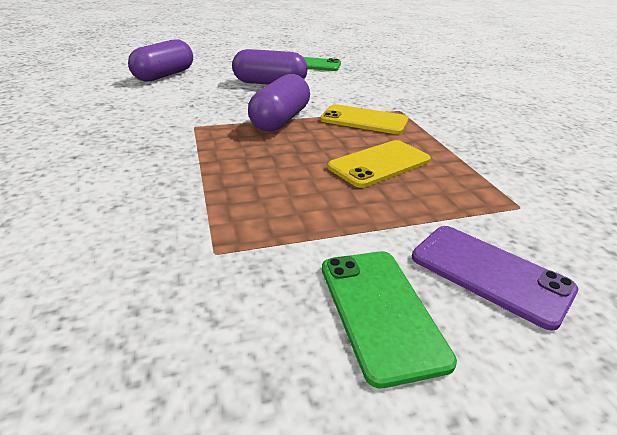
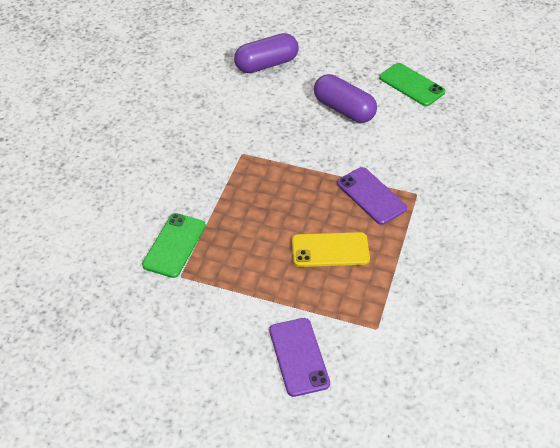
camera: 35 degrees right, 15 degrees up
(280, 120) = (307, 170): purple capsule -> none
(364, 120) = (371, 196): yellow phone -> purple phone
(380, 311) = (226, 346): green phone -> green phone (174, 245)

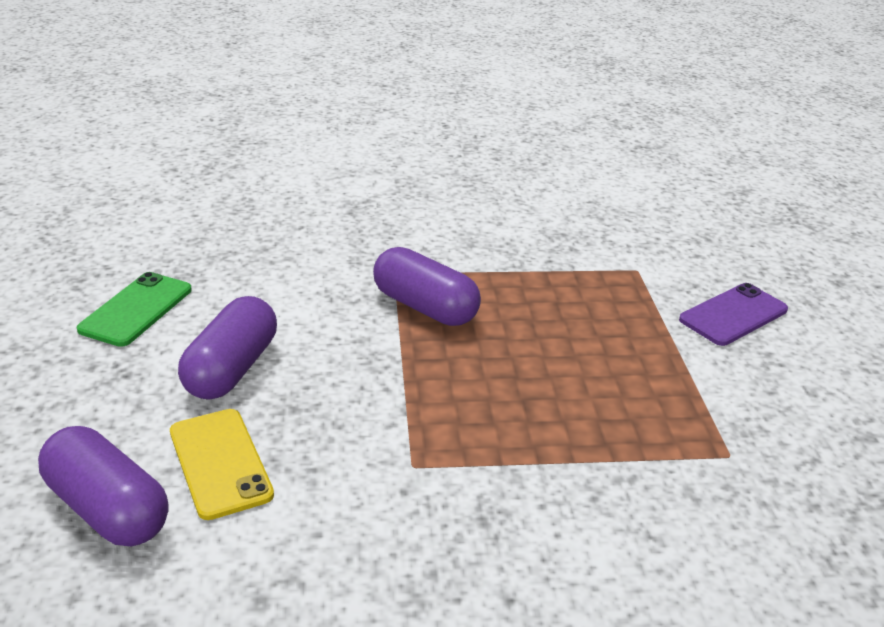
camera: 115 degrees left, 15 degrees down
(174, 245) = (683, 483): green phone -> none
(330, 250) = (552, 323): yellow phone -> yellow phone (220, 463)
(371, 196) = (425, 307): purple phone -> purple capsule

